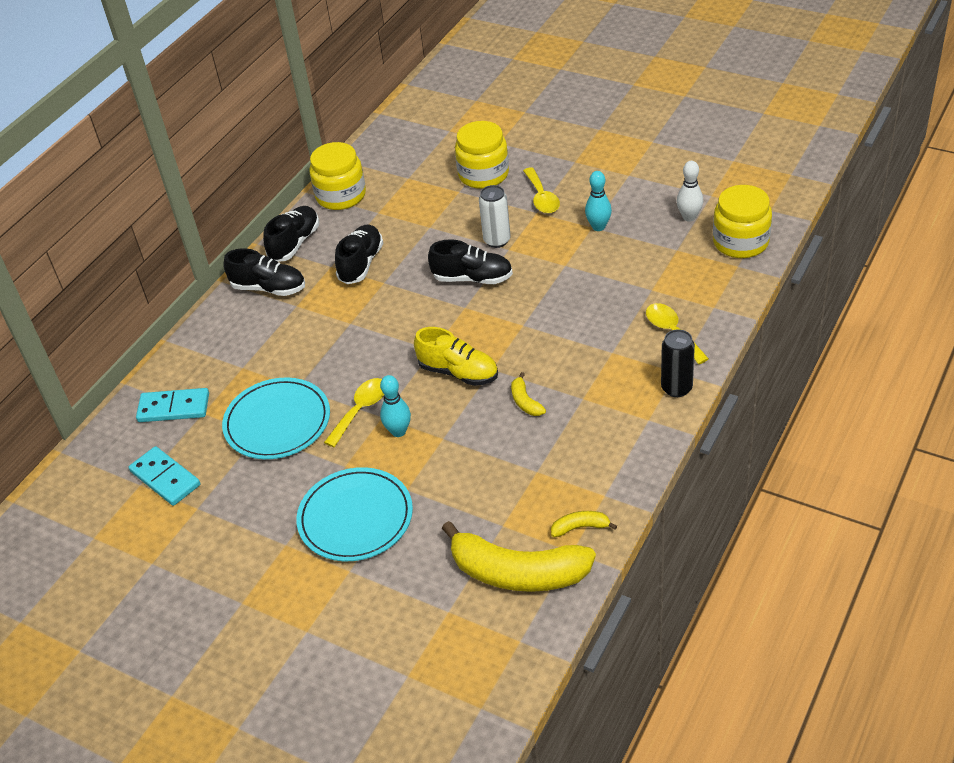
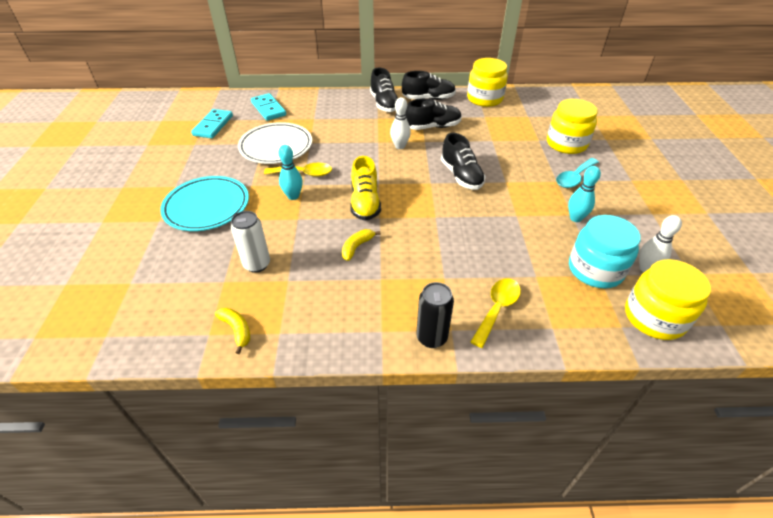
camera: 55 degrees right, 0 degrees up
(277, 422) = (276, 146): turquoise plate -> white plate
(376, 307) = (400, 146): none -> white bowling pin
(497, 240) = (508, 173): white can -> white can (257, 264)
(518, 572) = (177, 308): yellow banana -> none
(541, 198) = (574, 178): yellow spoon -> turquoise spoon
(669, 248) = (595, 270): none -> turquoise jar

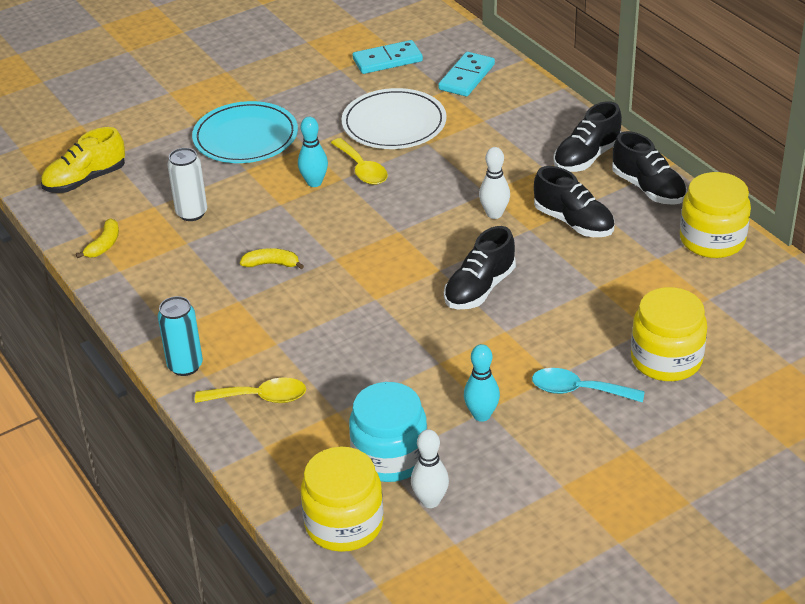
camera: 60 degrees right, 5 degrees down
(365, 203) = (351, 237): yellow shoe -> yellow shoe (85, 180)
(431, 337) = (185, 366): black can -> turquoise can

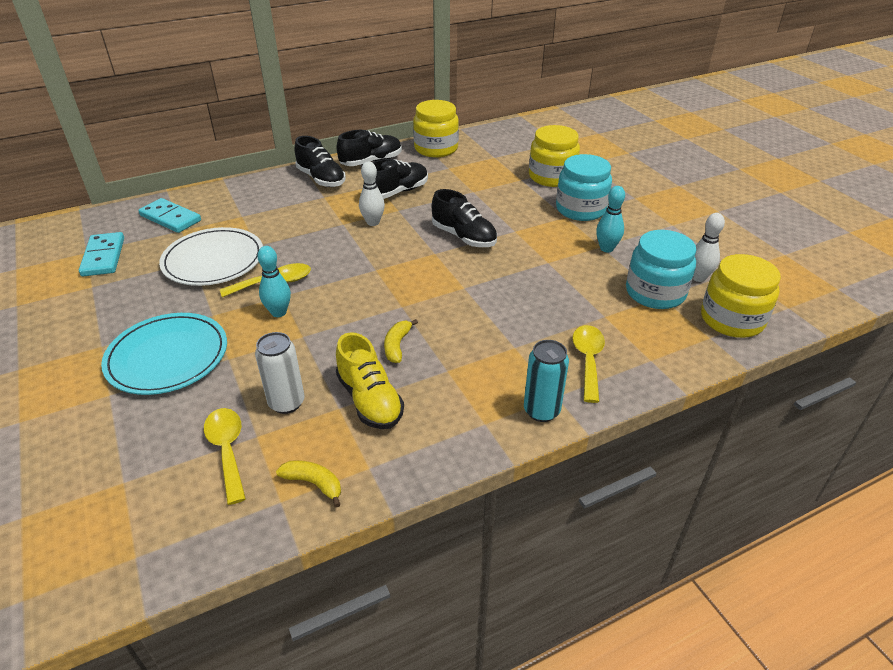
camera: 85 degrees left, 0 degrees up
(85, 180) = (163, 508): yellow shoe -> yellow shoe (370, 400)
(139, 195) = (227, 450): none -> yellow spoon
(578, 390) = (580, 209): turquoise spoon -> turquoise jar

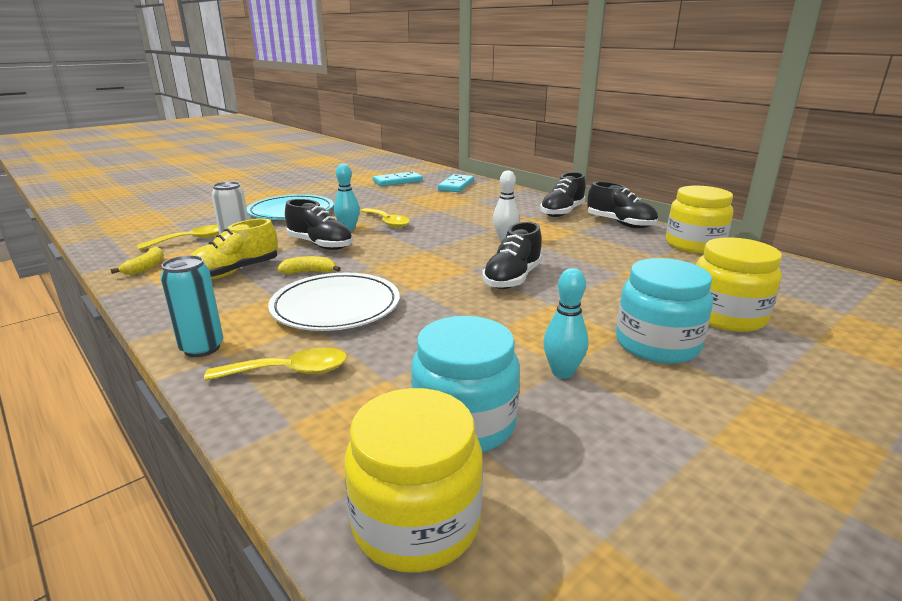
camera: 75 degrees right, 15 degrees down
(213, 260) = (408, 203): white plate -> white plate (336, 306)
(397, 192) = (573, 240): black shoe -> black shoe (320, 245)
(698, 277) = (539, 476): white bowling pin -> none

